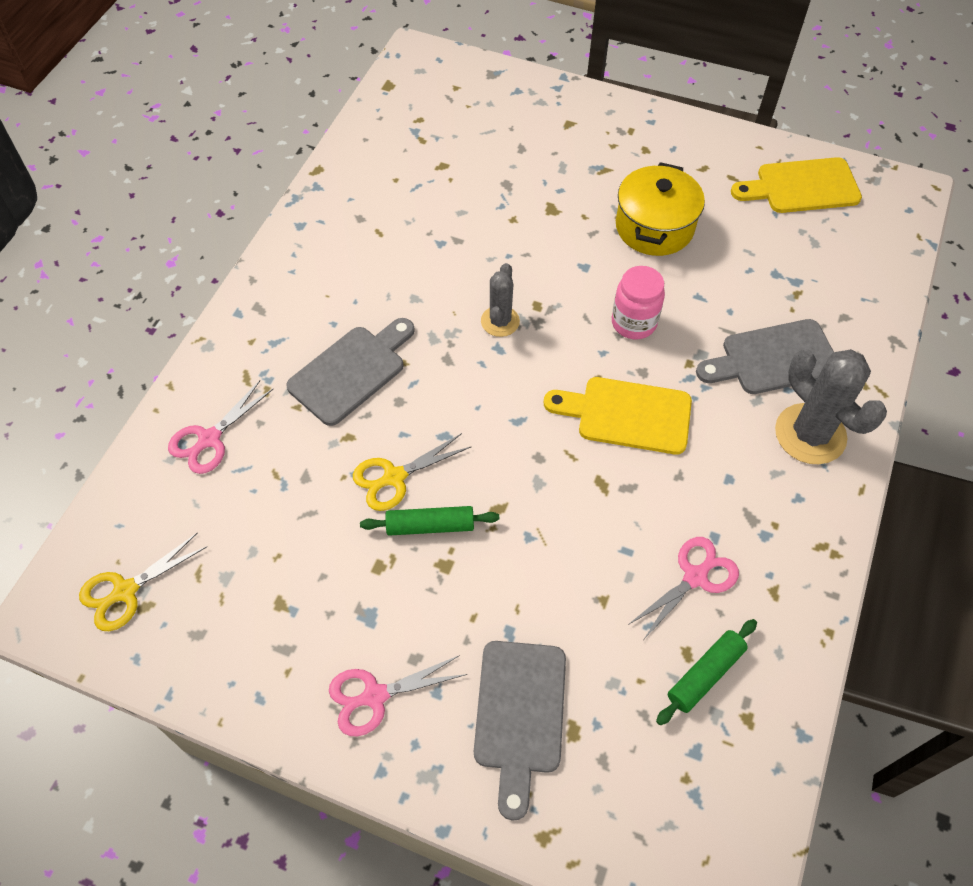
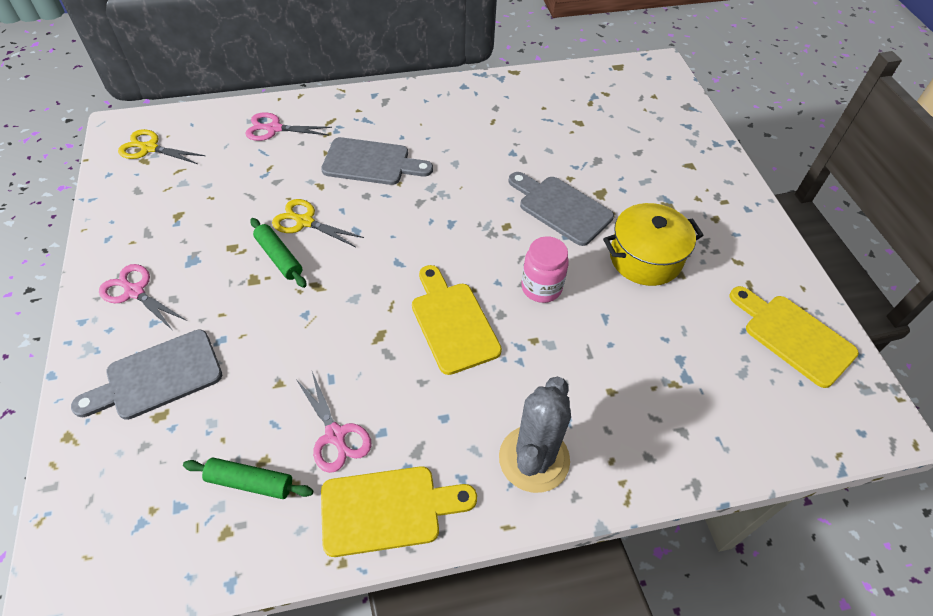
camera: 55 degrees right, 5 degrees down
(500, 321) = (474, 213): grey cactus -> none
(695, 577) = (335, 435): pink scissors -> pink scissors turned 45 degrees clockwise
(773, 359) = (589, 396): grey cutting board -> grey cutting board (561, 208)
(797, 571) = (388, 509): none -> yellow cutting board

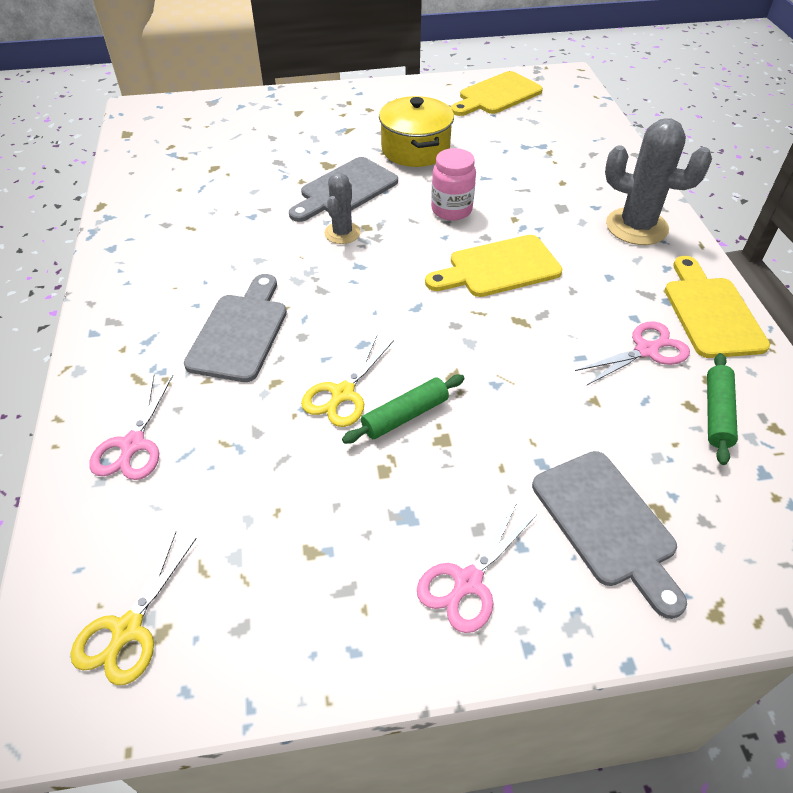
camera: 85 degrees left, 5 degrees down
(495, 210) = (342, 233): none -> grey cactus

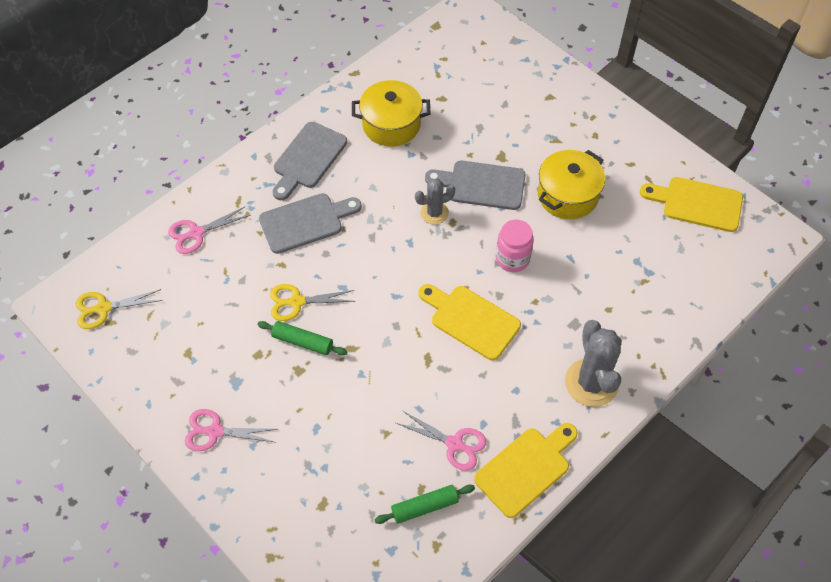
camera: 55 degrees right, 10 degrees up
(199, 211) = (391, 124): none -> yellow pot
(607, 524) = (295, 480): grey cutting board -> grey cutting board (308, 159)

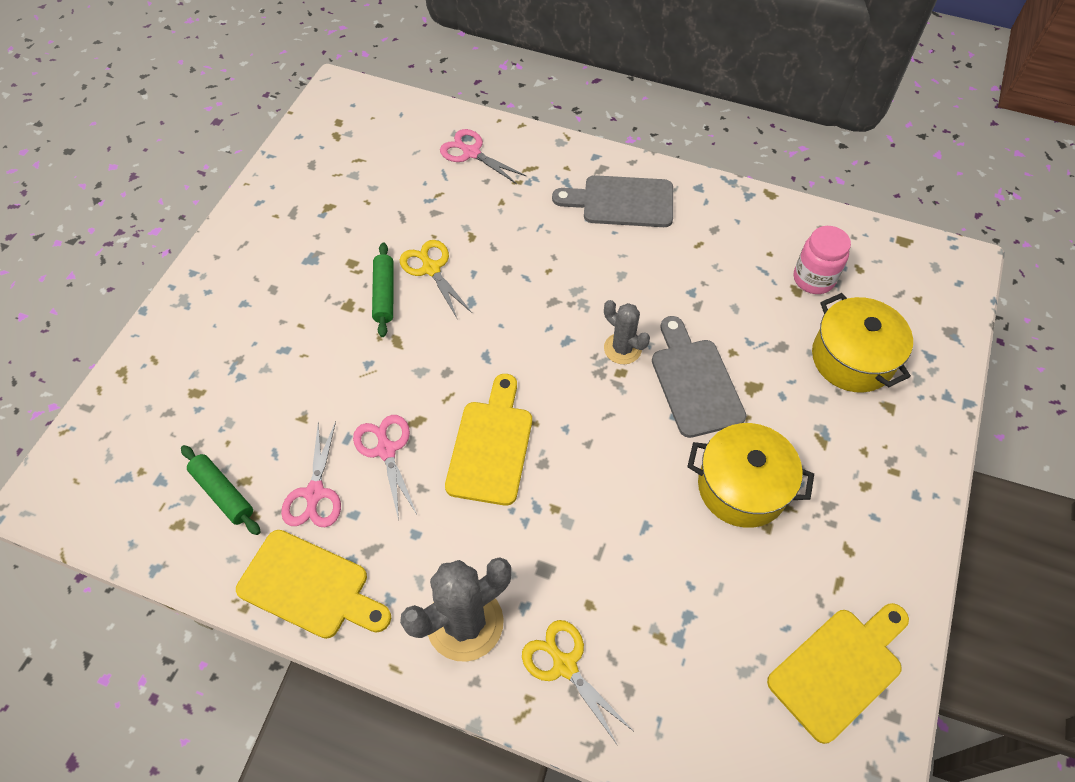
camera: 65 degrees right, 0 degrees up
(103, 308) = (349, 124): yellow scissors -> yellow scissors (565, 665)
(215, 431) = (248, 266): pink scissors -> pink scissors (386, 450)
(305, 222) = (537, 234): grey cutting board -> none
(391, 124) = (721, 257): yellow pot -> yellow pot (852, 358)
(512, 259) = (604, 458): pink jar -> pink jar (813, 279)
(697, 203) = (839, 669): yellow cutting board -> yellow cutting board turned 60 degrees clockwise

